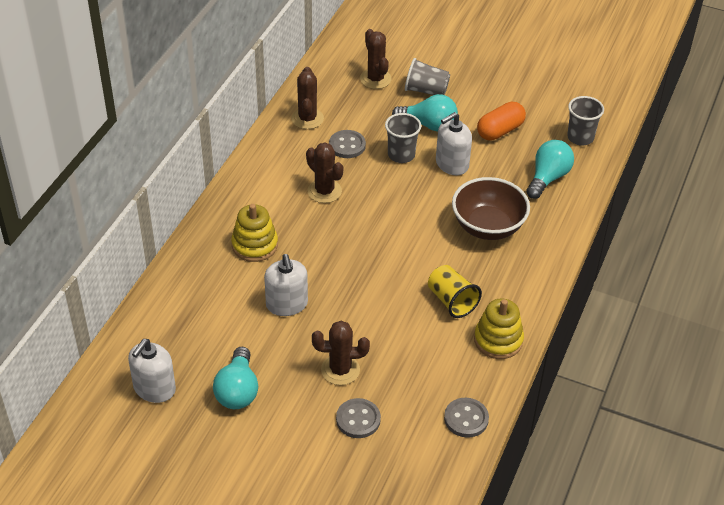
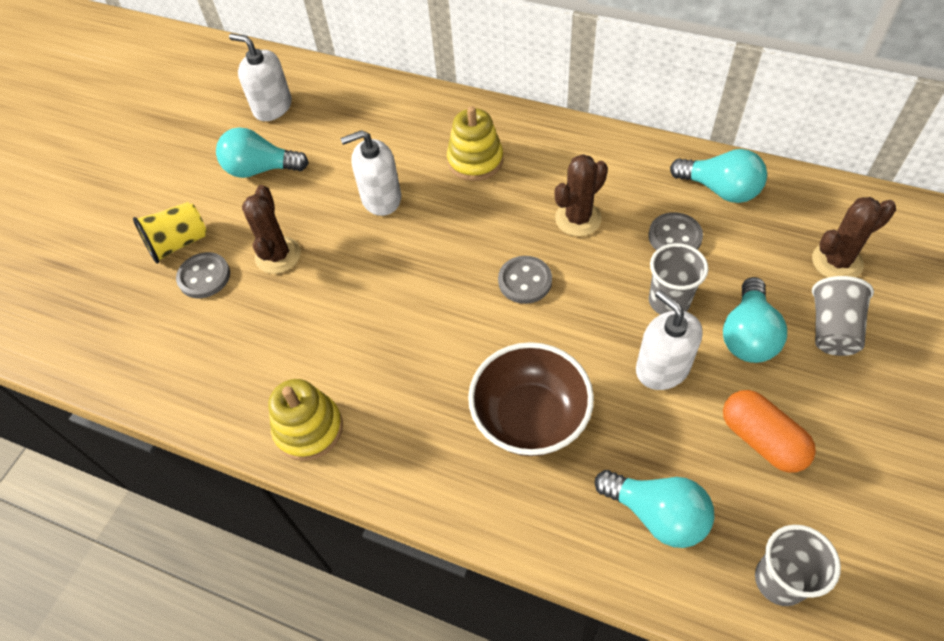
camera: 95 degrees right, 10 degrees up
(307, 118) = (720, 189): brown cactus -> turquoise light bulb
(451, 301) = (382, 371): yellow cup -> yellow cup (178, 243)
(466, 419) = (185, 389): grey button -> grey button (525, 281)

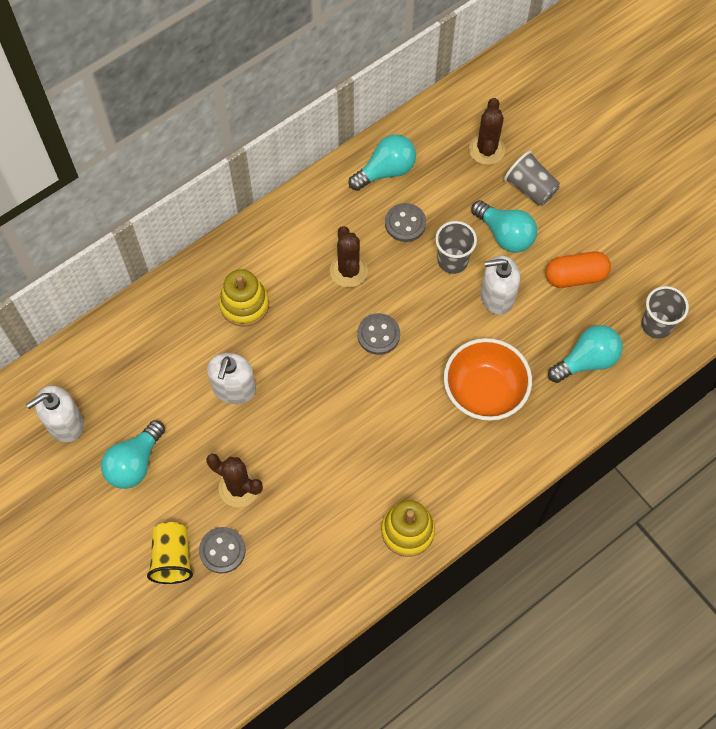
camera: 65 degrees left, 10 degrees up
(530, 418) = (484, 392): brown bowl -> orange bowl

